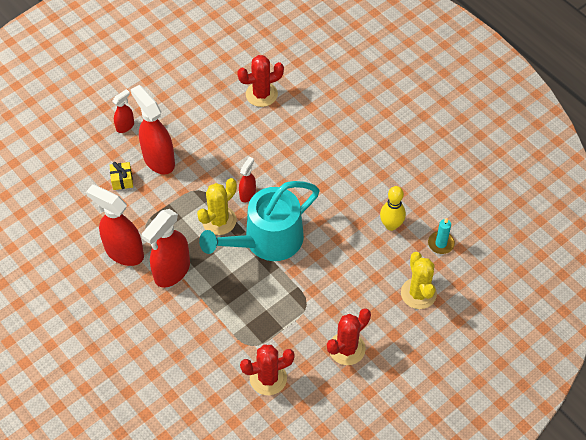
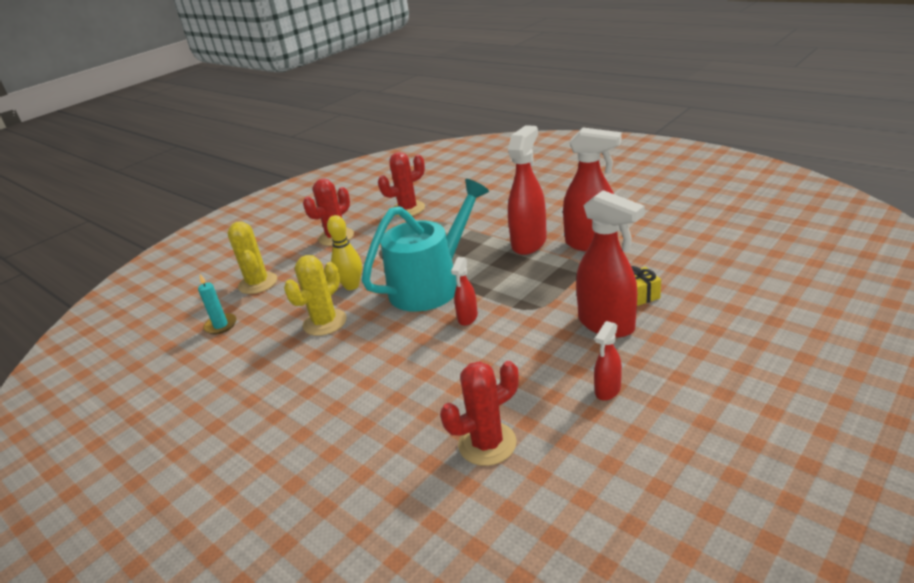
camera: 175 degrees right, 25 degrees down
(125, 126) = (685, 350): red spray bottle -> red spray bottle (607, 390)
(219, 220) = (494, 288): yellow cactus -> yellow cactus (325, 322)
(391, 225) = (279, 328): yellow bowling pin -> yellow bowling pin (352, 286)

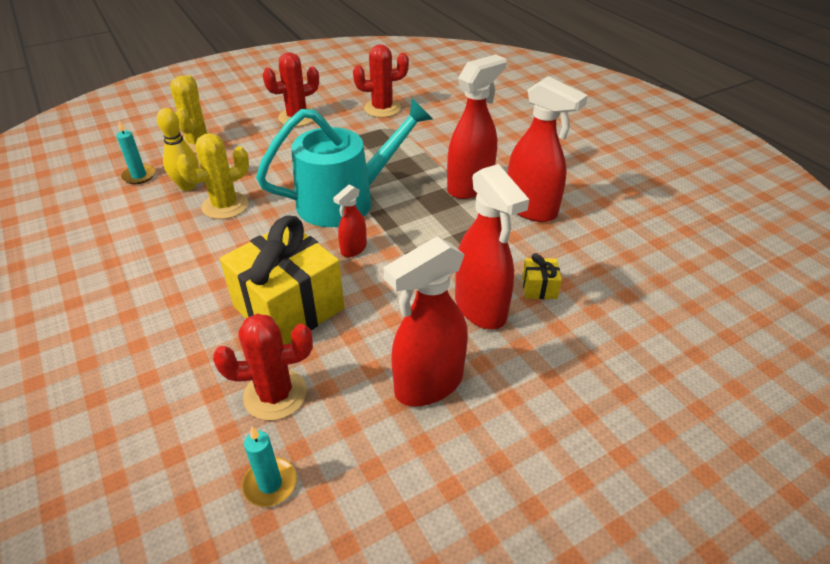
camera: 15 degrees right, 10 degrees up
(352, 286) = (274, 175): yellow bowling pin -> yellow bowling pin (187, 186)
(446, 378) = (289, 308): none -> yellow gift
(536, 507) = (270, 484): none -> turquoise candle
(607, 390) = (428, 384): red spray bottle -> red spray bottle, size x1.95

